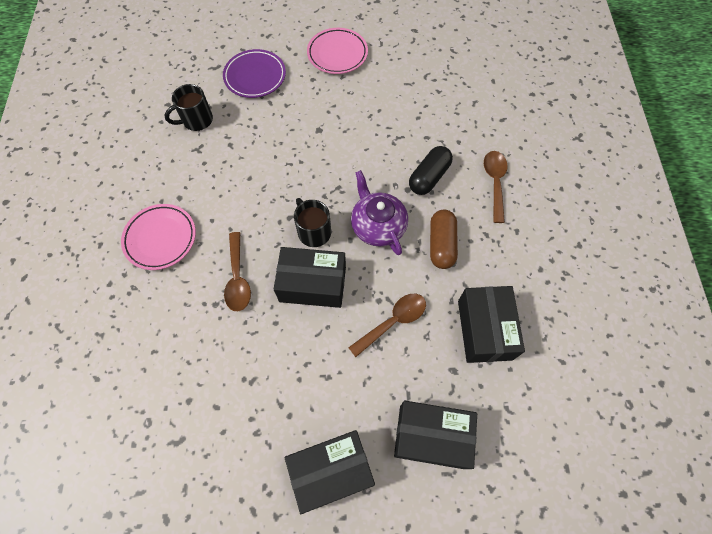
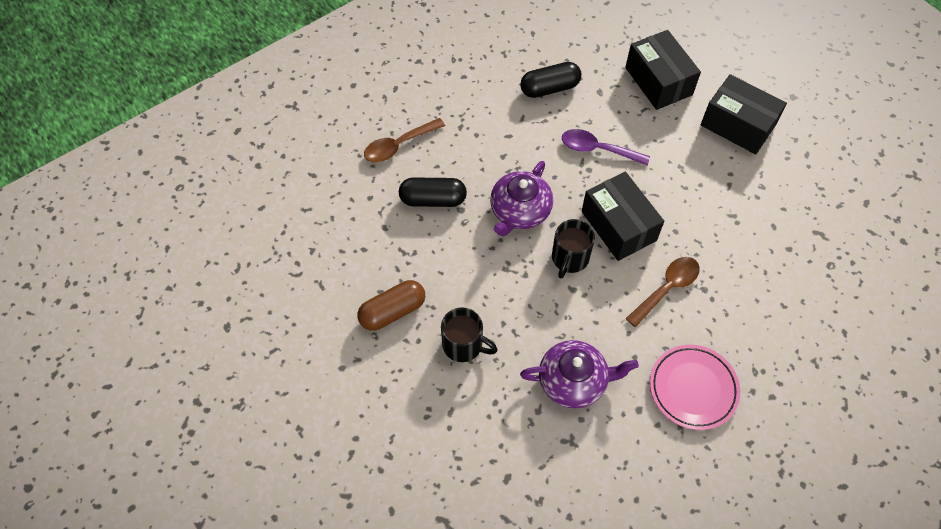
camera: 125 degrees left, 5 degrees down
(196, 120) = (536, 475): black mug -> black mug (464, 345)
(229, 174) = (573, 381): none -> purple teapot
(255, 77) = (425, 458): purple plate -> none
(337, 54) = (324, 388): pink plate -> none
(393, 322) = (597, 149): brown spoon -> purple spoon
(441, 244) = (498, 153): brown capsule -> brown capsule (392, 311)
(484, 329) = (550, 88): black box -> black capsule

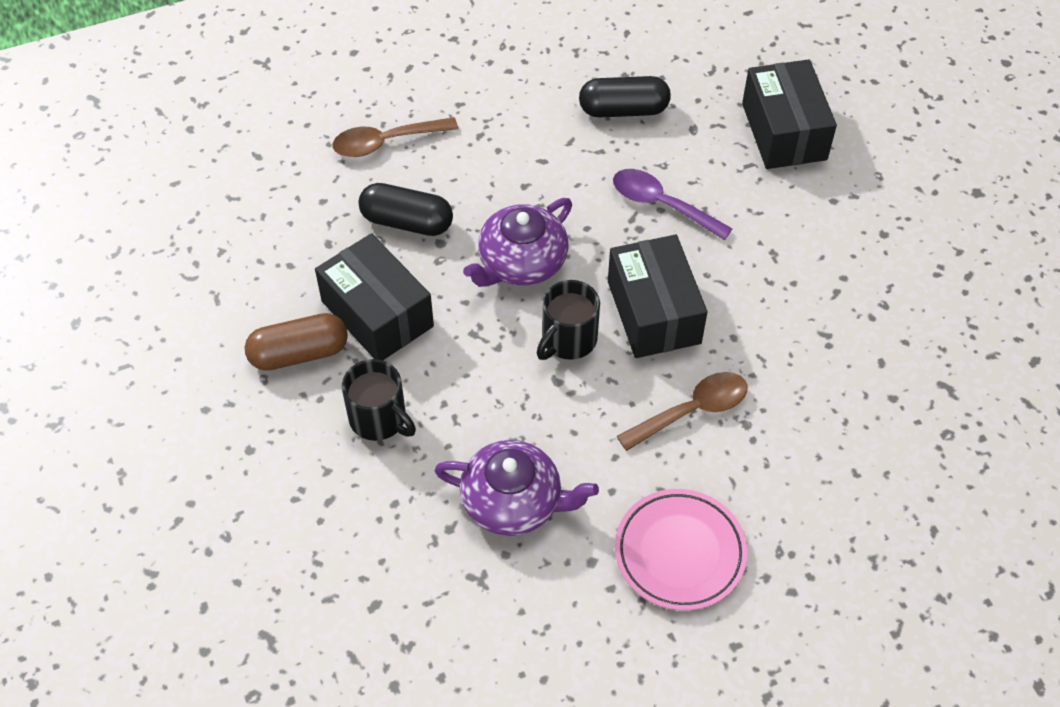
camera: 15 degrees right, 5 degrees down
(737, 125) = (879, 214): black box -> black box (377, 314)

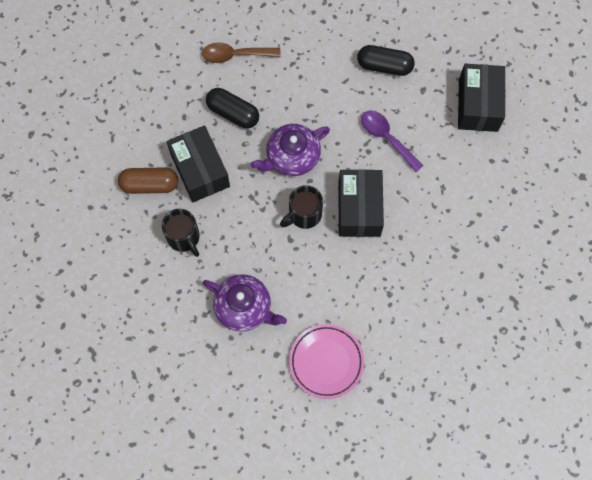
camera: 15 degrees right, 15 degrees up
(692, 411) = (361, 278): brown spoon -> none

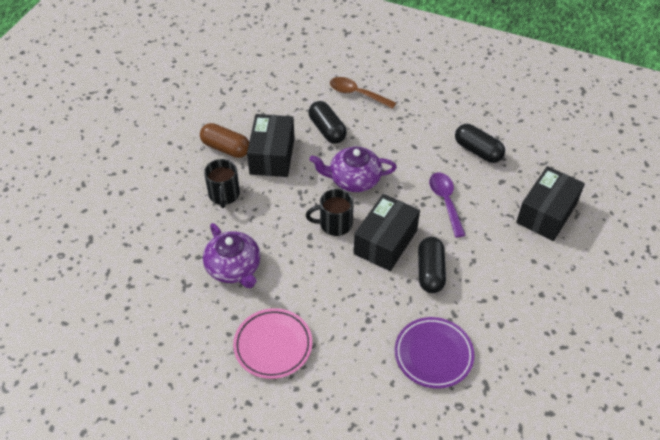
camera: 30 degrees right, 20 degrees down
(413, 218) = (430, 272): none -> black capsule
(459, 296) = (433, 354): none -> purple plate

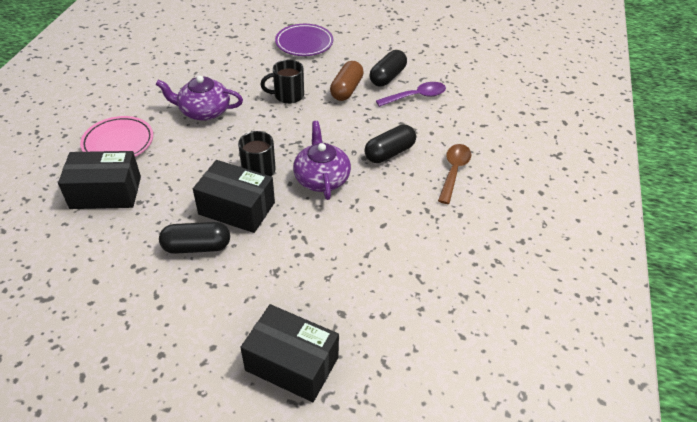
camera: 80 degrees right, 5 degrees down
(234, 267) = (204, 111): purple teapot -> purple teapot turned 45 degrees clockwise
(272, 156) = (343, 119): black box -> black box (106, 192)
(433, 354) = (91, 253): purple plate -> purple plate (304, 43)
(445, 202) = (299, 257): purple spoon -> purple spoon (416, 96)
(478, 151) = (390, 287): black capsule -> black capsule (387, 77)

